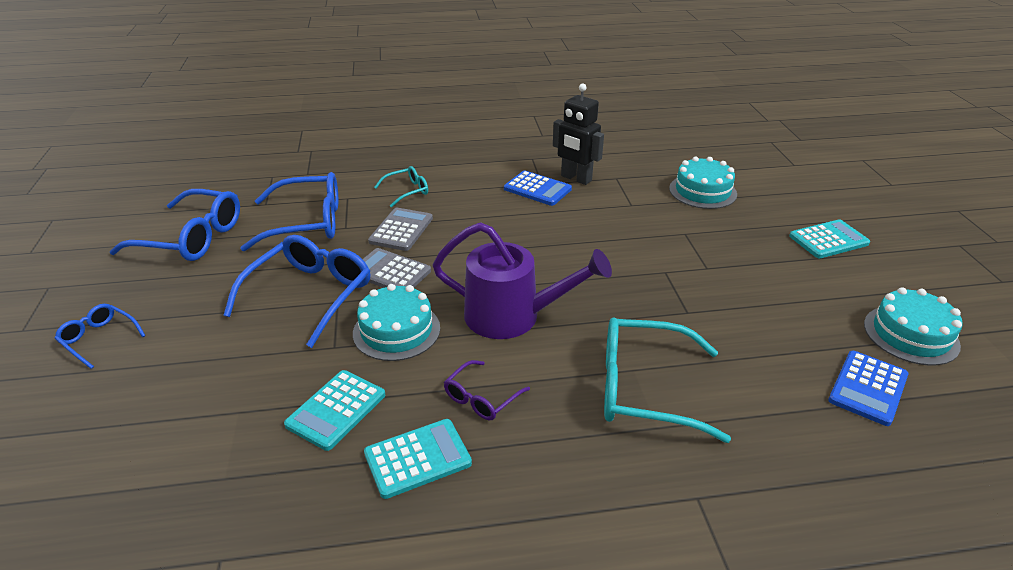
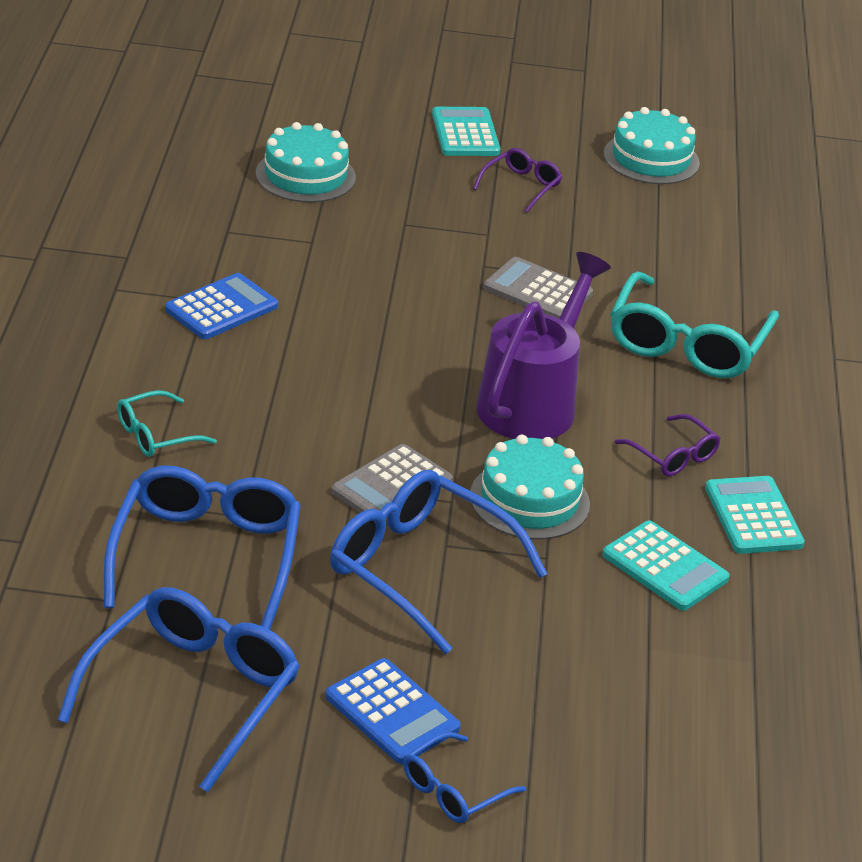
camera: 80 degrees left, 0 degrees up
(401, 230) = (279, 459): grey calculator -> grey calculator (538, 291)
(407, 191) = (155, 435): turquoise glasses -> turquoise glasses turned 105 degrees counterclockwise
(576, 178) = (208, 266): black robot -> none
(787, 274) = (521, 186): none -> purple glasses
(868, 388) = (720, 215): blue calculator -> blue calculator (392, 712)

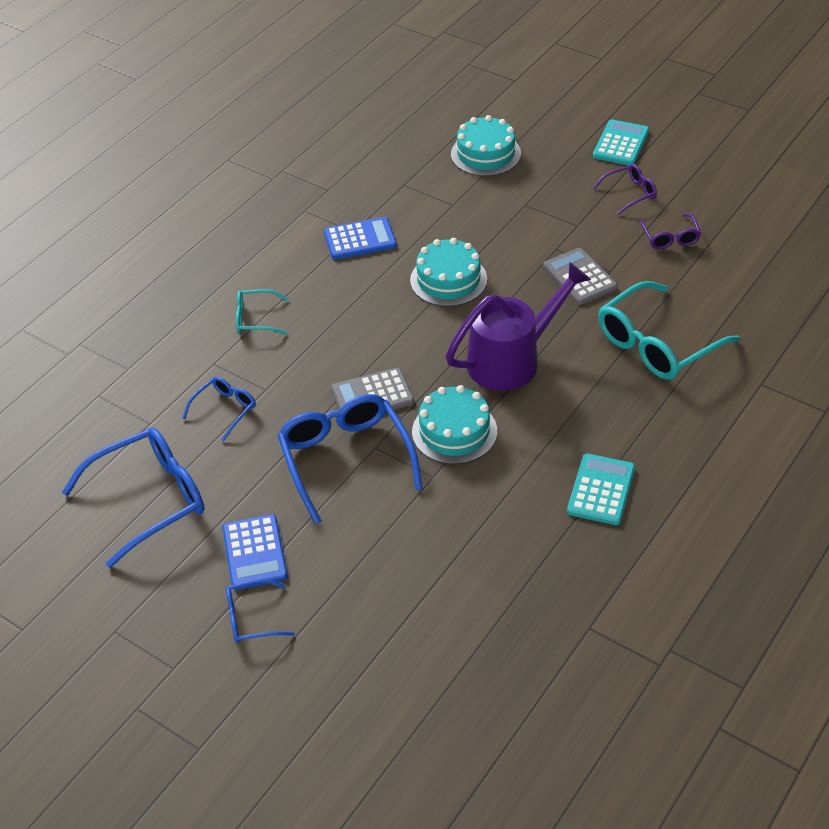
camera: 35 degrees right, 10 degrees up
(206, 555) = (225, 409): blue glasses -> blue glasses, size x0.51
(651, 158) = (745, 191): turquoise cake -> turquoise cake (448, 280)
(665, 567) = (508, 508): turquoise calculator -> none
(673, 456) = (579, 427): purple glasses -> purple glasses (670, 238)

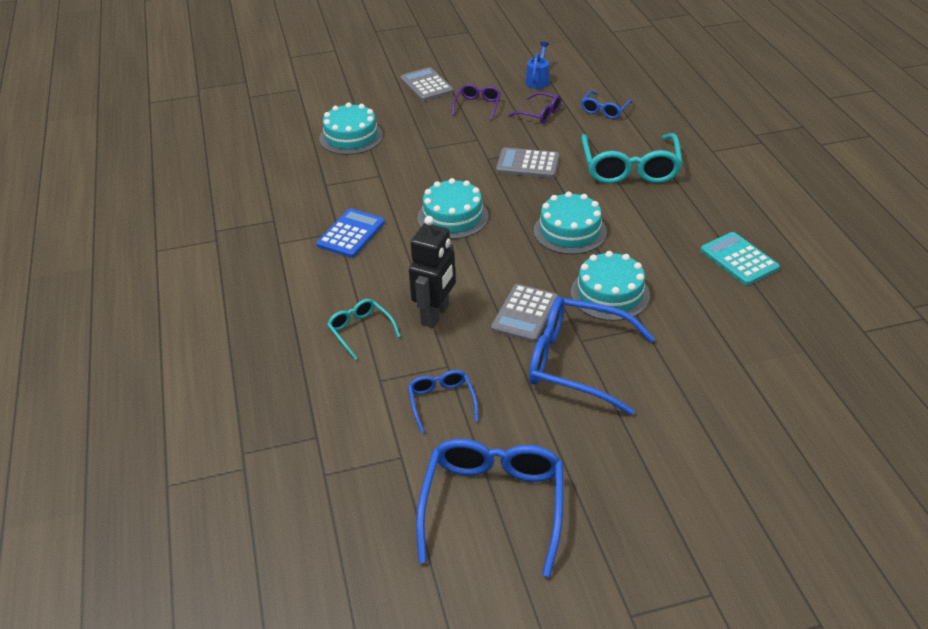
camera: 50 degrees left, 5 degrees down
(251, 618) = (698, 509): blue glasses -> blue glasses (604, 110)
(254, 553) = (625, 468): blue calculator -> none
(255, 319) = (360, 331): turquoise glasses -> turquoise glasses turned 105 degrees clockwise
(316, 346) = (435, 315): none -> black robot
(512, 359) = (570, 231): purple watering can -> turquoise cake
(621, 144) = (426, 85): turquoise calculator -> grey calculator
(726, 203) = (538, 80): none -> blue watering can

